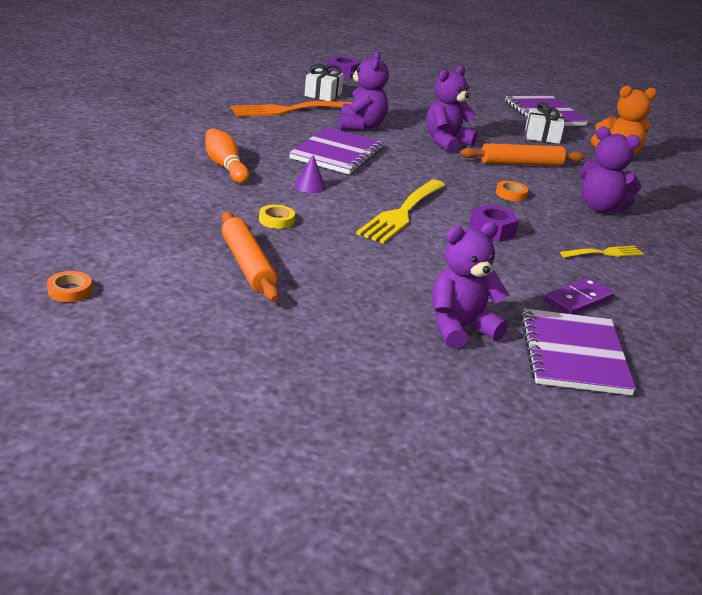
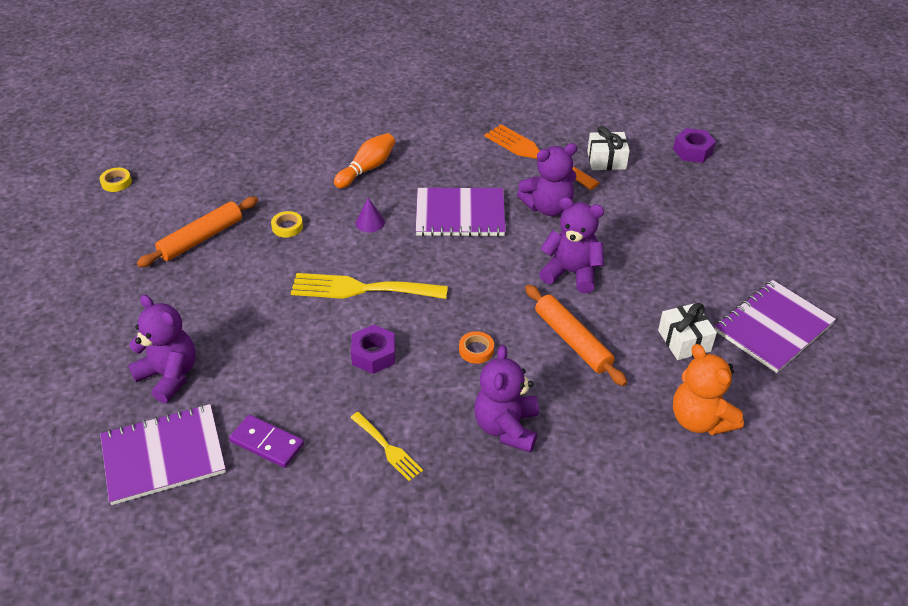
camera: 70 degrees right, 15 degrees up
(70, 291) = (116, 182): orange tape -> yellow tape

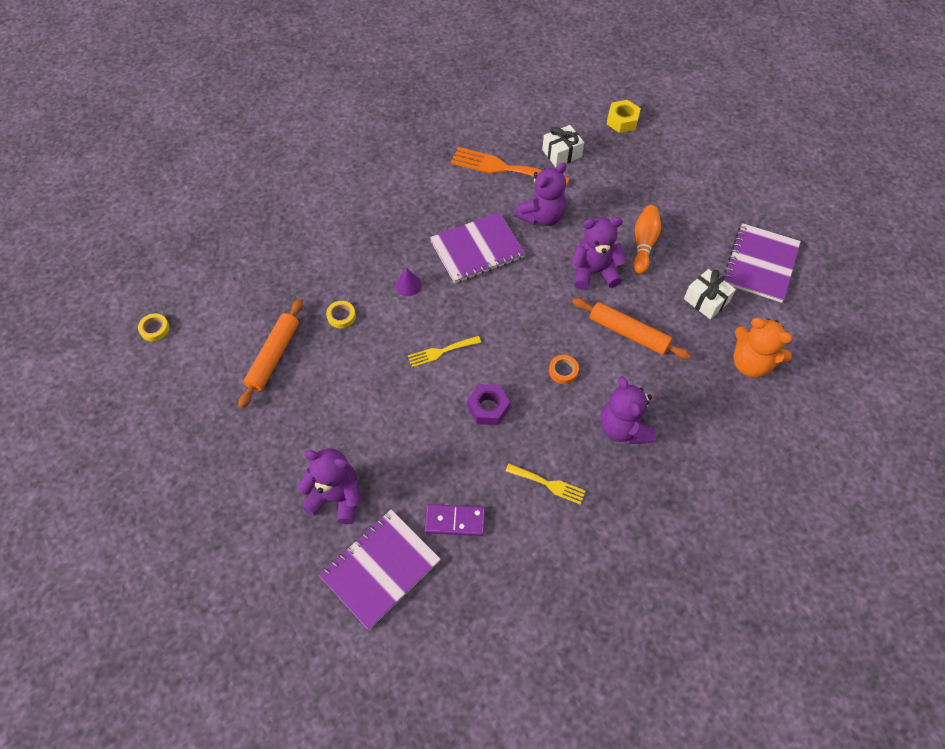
camera: 25 degrees left, 15 degrees up
(361, 289) = (441, 352): yellow fork -> yellow fork, size x0.55
(367, 169) = (372, 232): orange bowling pin -> orange bowling pin (644, 244)
(693, 151) = (622, 121): purple nut -> yellow nut

